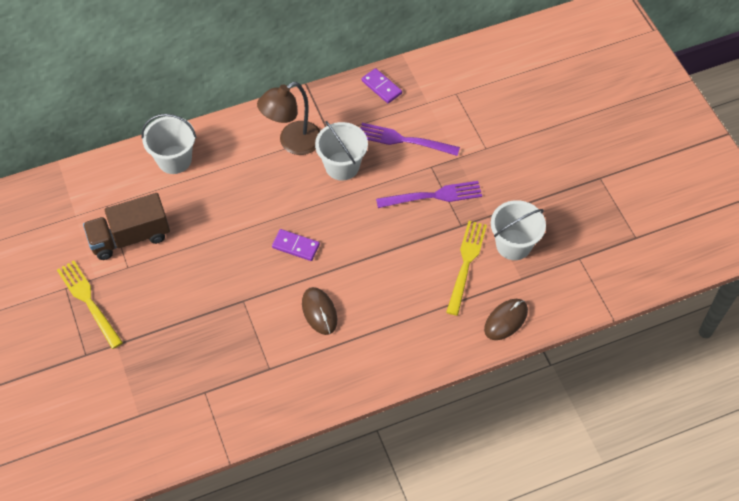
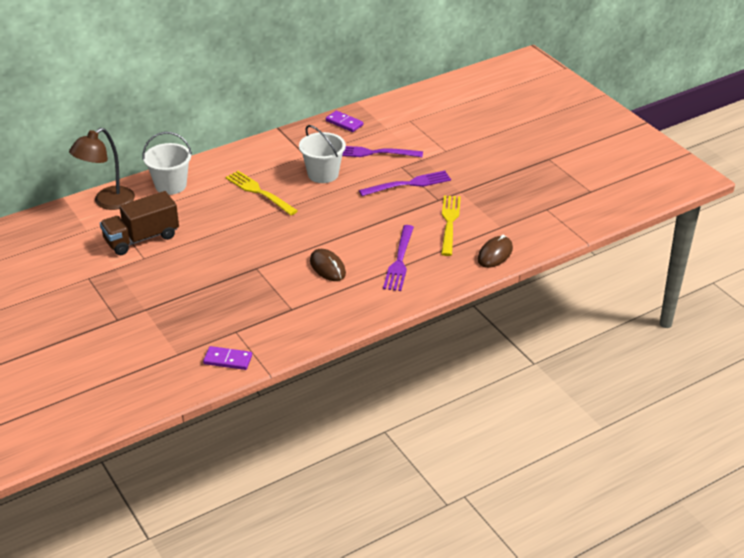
camera: 10 degrees left, 20 degrees down
(88, 301) = (112, 284): yellow fork -> yellow fork (259, 192)
(293, 143) = (275, 164): brown lamp -> brown lamp (107, 202)
(295, 246) = (295, 228): purple domino -> purple domino (228, 360)
(399, 314) = (399, 261): none -> purple fork
(513, 244) = (487, 207): white bucket -> none

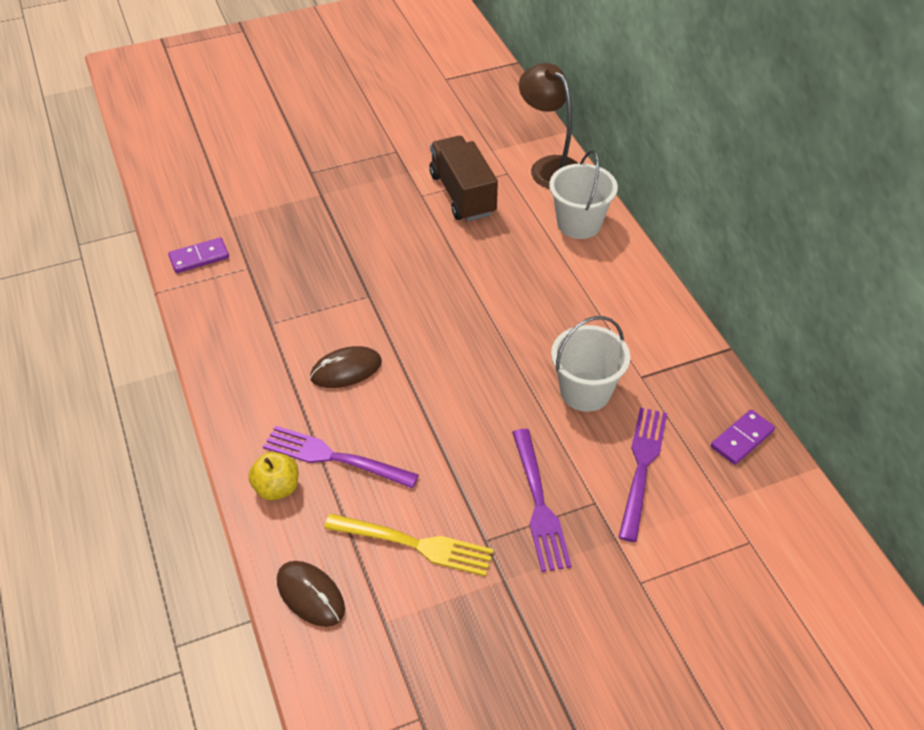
camera: 100 degrees right, 10 degrees up
(228, 360) = (199, 257): purple domino -> purple domino turned 45 degrees clockwise
(259, 192) = (547, 312): yellow fork -> none
(429, 279) = (277, 488): none -> yellow apple

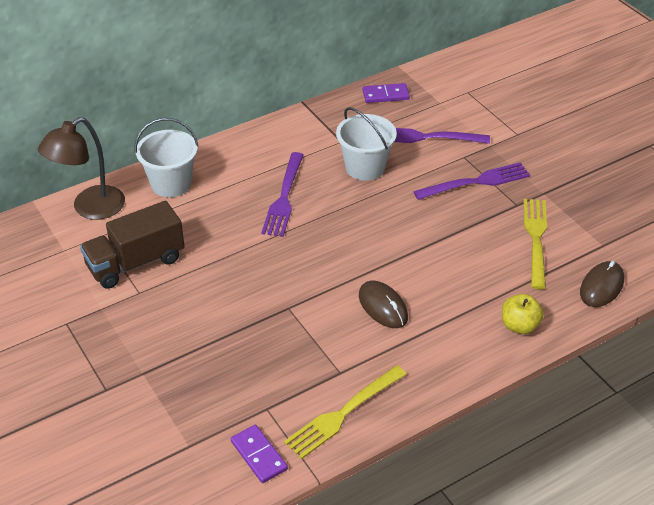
camera: 100 degrees left, 5 degrees down
(220, 318) = (343, 413): none -> yellow fork
(334, 458) = (477, 296): purple fork -> purple fork (284, 197)
(742, 439) = (385, 95): purple domino -> purple domino turned 45 degrees counterclockwise

